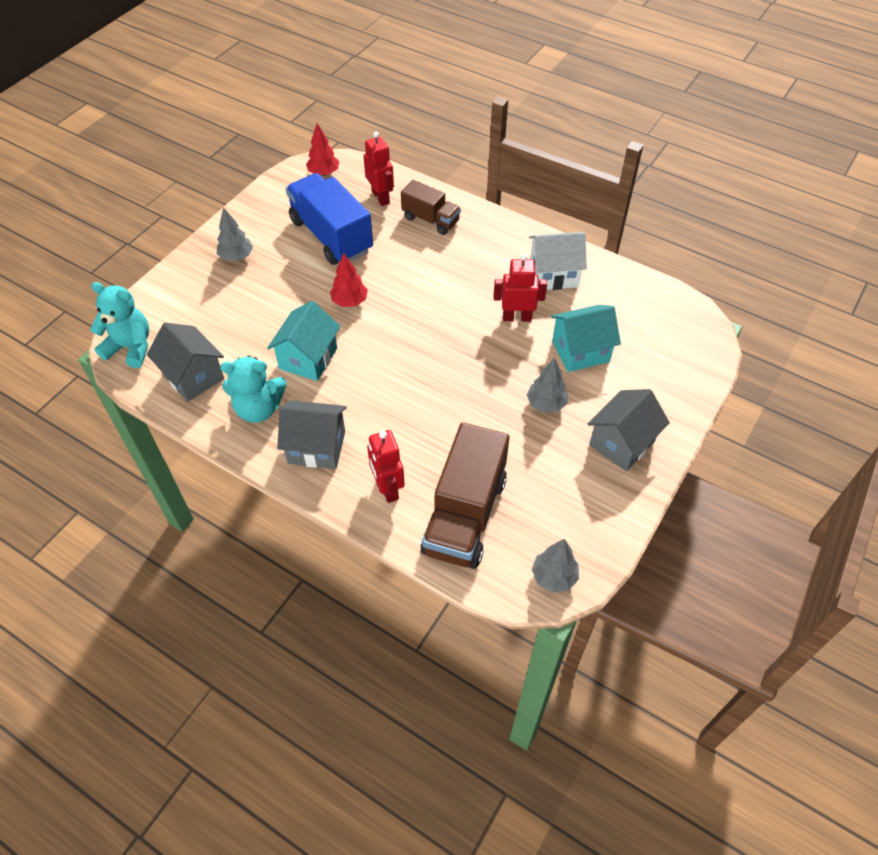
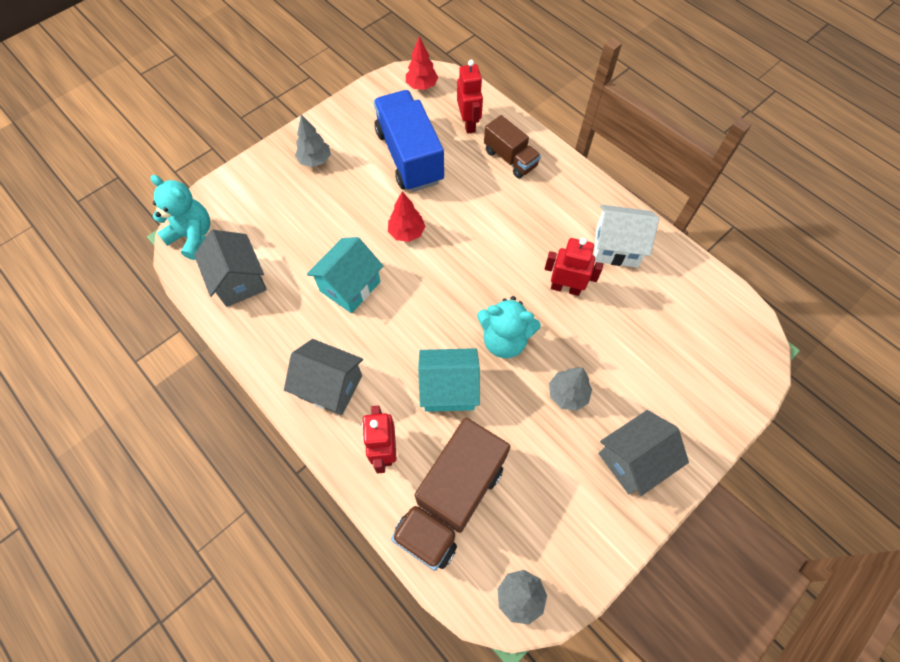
camera: 15 degrees right, 10 degrees up
(259, 409) = (289, 330): turquoise teddy bear -> turquoise teddy bear (504, 340)
(580, 351) = (619, 342): turquoise house -> turquoise house (449, 389)

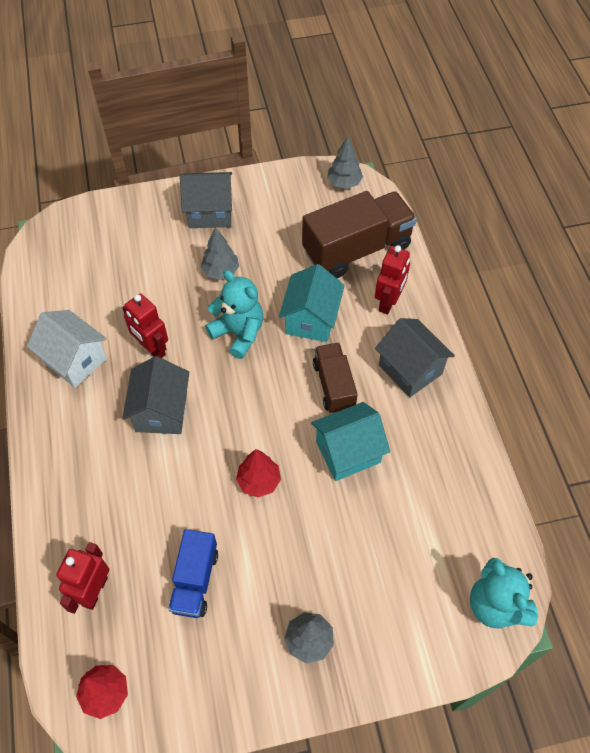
camera: 150 degrees left, 5 degrees down
(239, 281) = (459, 517): grey house -> grey house (161, 411)
(409, 156) = (195, 580): blue truck -> blue truck, size x0.58
(449, 389) = (311, 319): turquoise house -> turquoise house turned 75 degrees clockwise
(510, 158) = (88, 513): brown truck -> brown truck (334, 385)

